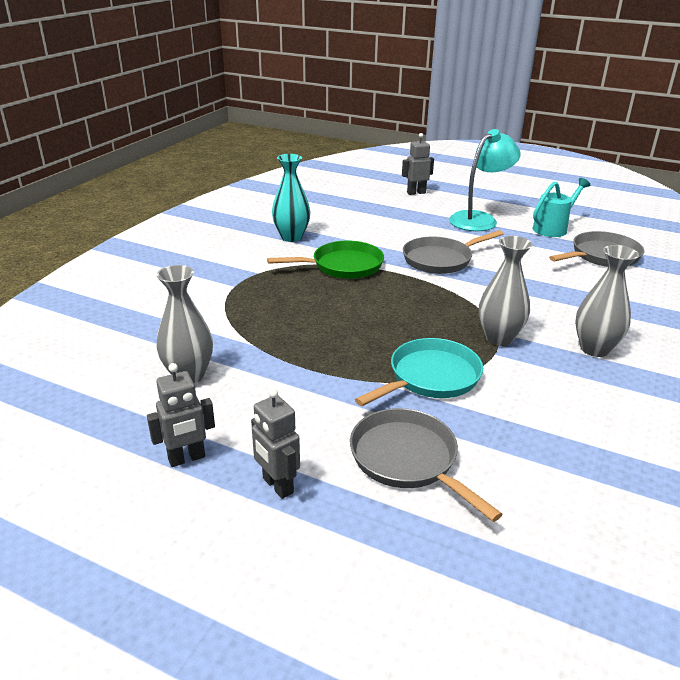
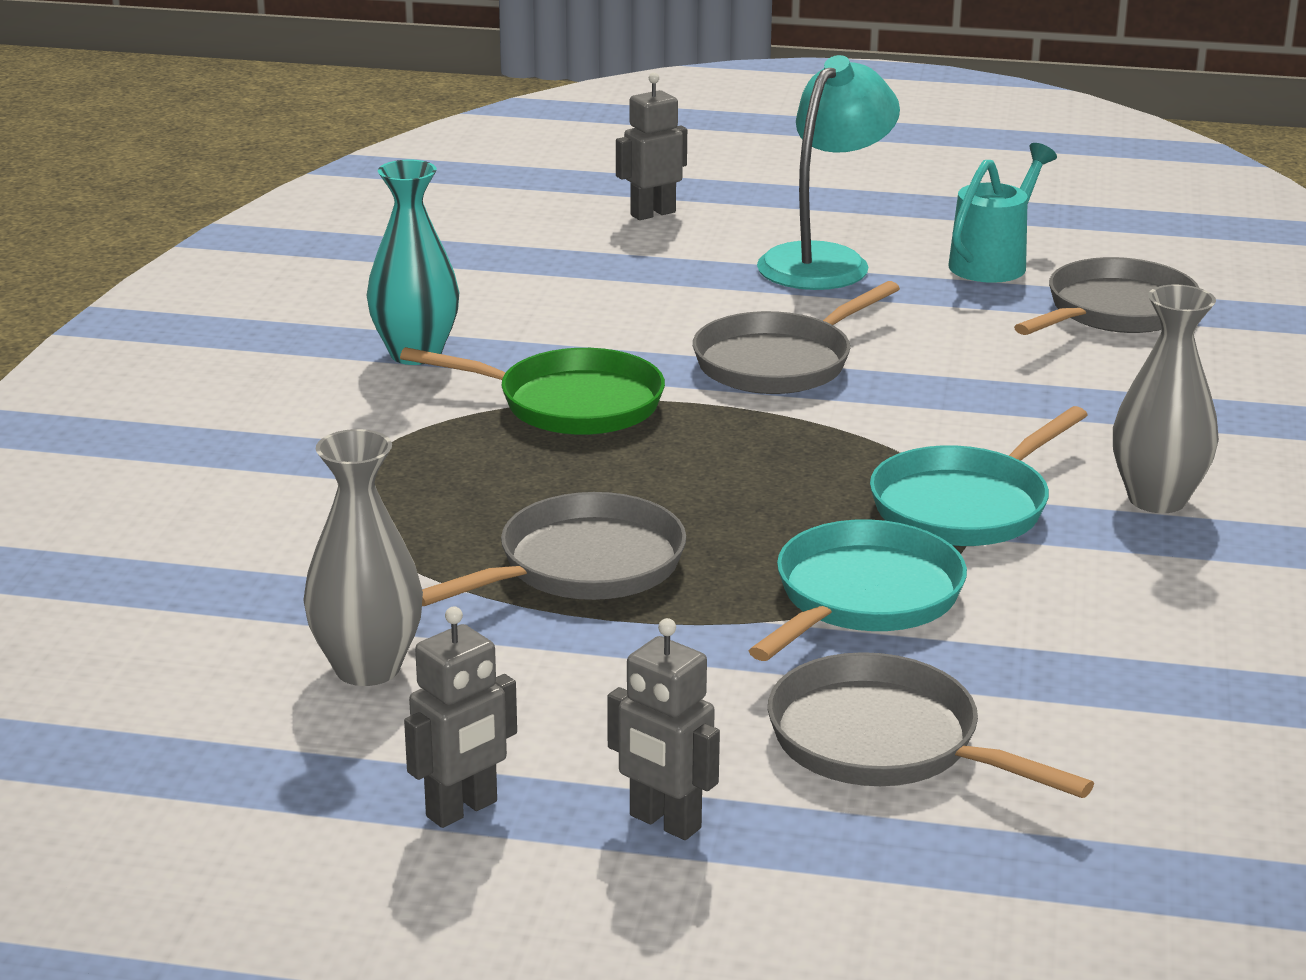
camera: 15 degrees left, 5 degrees down
(309, 341) = (581, 566): none -> grey pan
(343, 266) = (570, 404): green pan -> green pan turned 45 degrees clockwise
(499, 338) = (966, 506): grey vase -> turquoise pan

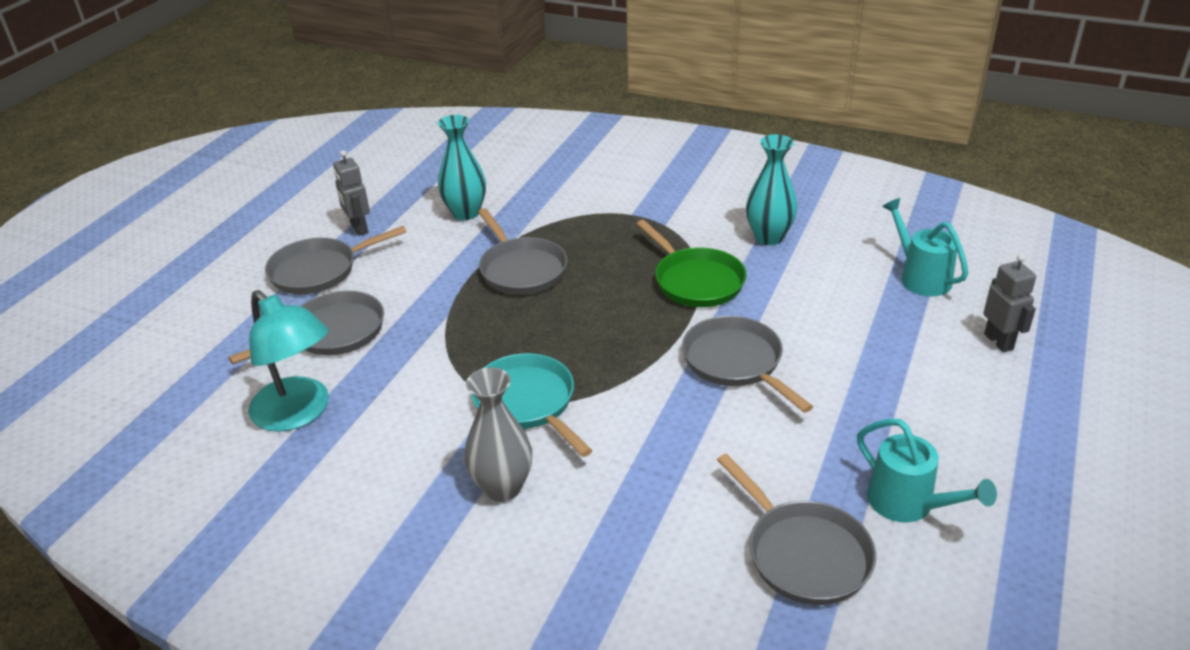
camera: 105 degrees right, 10 degrees up
(367, 668) = (466, 213): grey vase -> turquoise vase
(509, 252) = (920, 277): none -> turquoise watering can
(570, 404) = (695, 281): green pan -> green pan turned 60 degrees counterclockwise
(664, 822) = (319, 271): grey robot -> grey pan
(825, 260) = (910, 411): turquoise lamp -> turquoise lamp (299, 413)
(862, 598) = (451, 348): turquoise pan -> none

